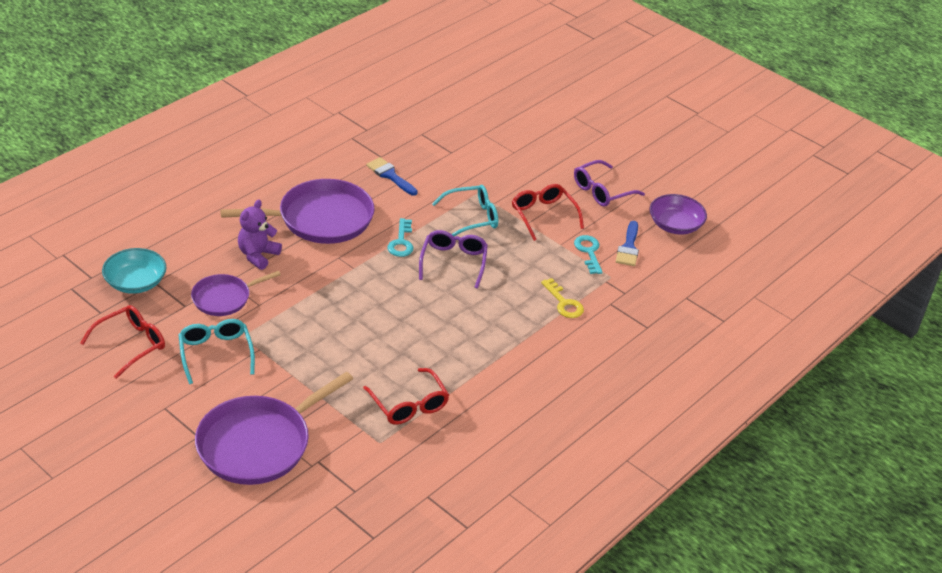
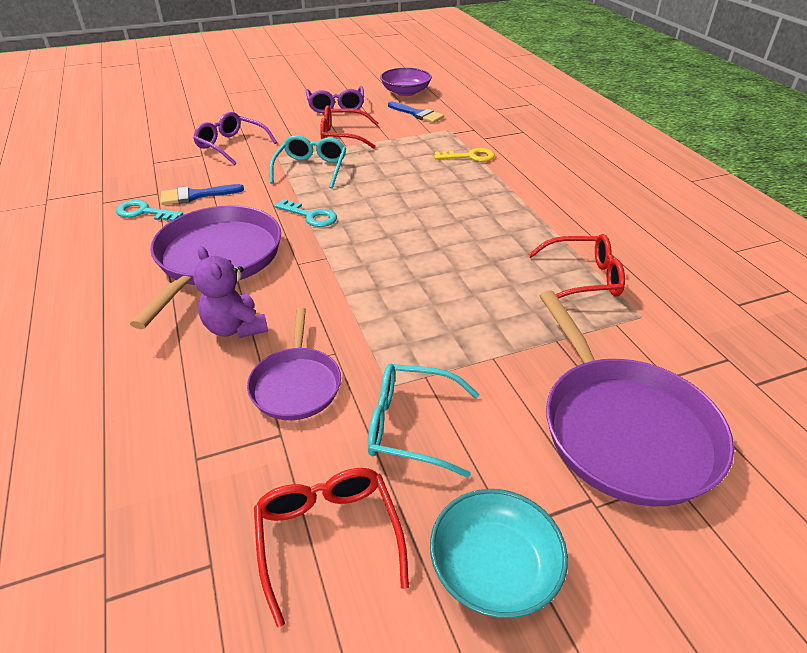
camera: 60 degrees left, 0 degrees up
(135, 282) = (175, 486): turquoise bowl -> turquoise bowl (494, 567)
(453, 262) = (369, 194): purple glasses -> purple glasses (231, 145)
(588, 252) = (410, 130): turquoise key -> turquoise key (144, 212)

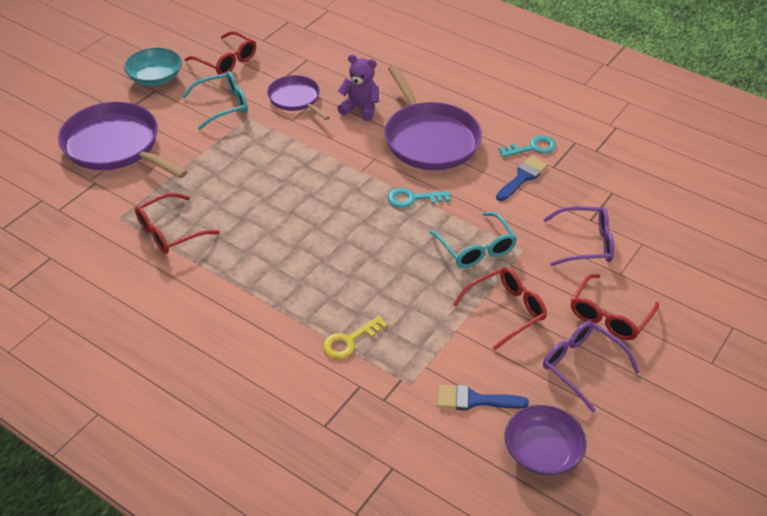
camera: 145 degrees right, 5 degrees up
(283, 115) = (609, 316): none -> red glasses

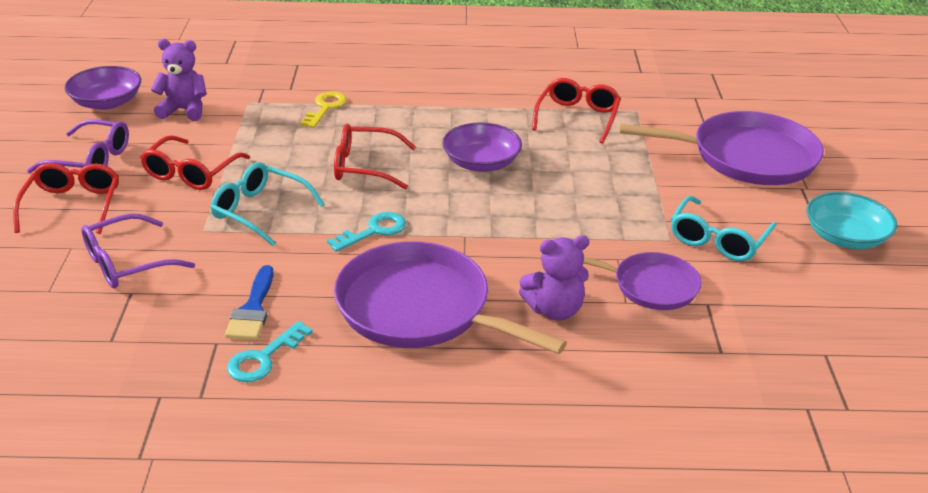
camera: 145 degrees right, 10 degrees down
(226, 61) = (811, 297): red glasses -> red glasses (364, 166)
(289, 221) = (481, 163): none -> purple bowl
(474, 400) = (184, 110): blue brush -> purple teddy bear

